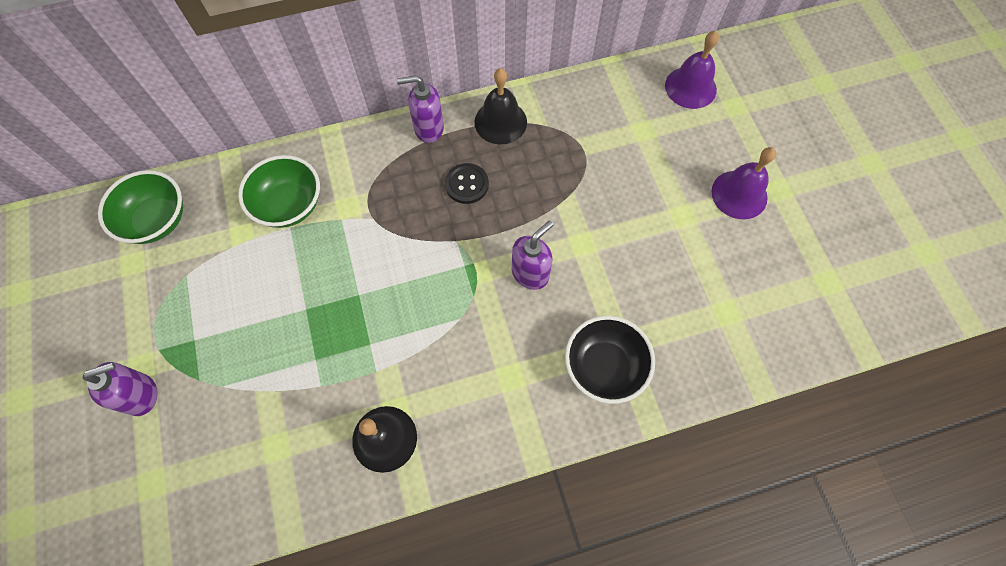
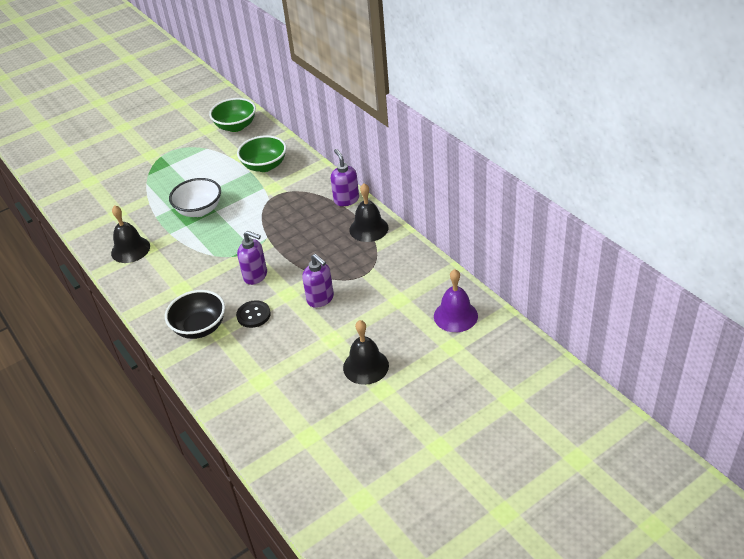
camera: 75 degrees right, 25 degrees down
(142, 395) = (135, 160): purple soap dispenser -> purple soap dispenser (320, 299)
(343, 317) = (199, 210): none -> white bowl
(467, 184) = (311, 229): black button -> black button (253, 315)
(739, 194) = (366, 366): purple bell -> black bell

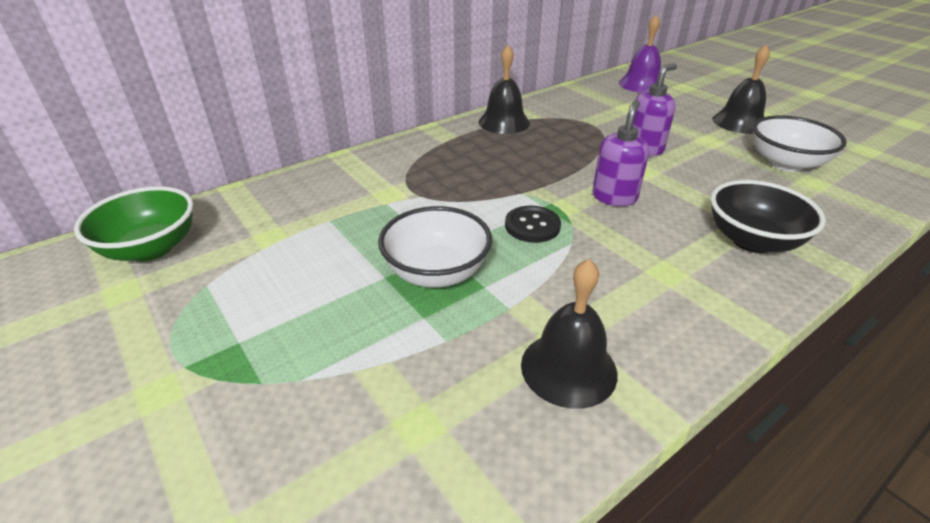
camera: 95 degrees left, 5 degrees down
(253, 315) = (698, 194): black button -> black button (532, 226)
(264, 166) = (321, 205): green bowl -> none
(289, 373) = (785, 163): none -> white bowl
(346, 200) = (440, 136): purple soap dispenser -> none

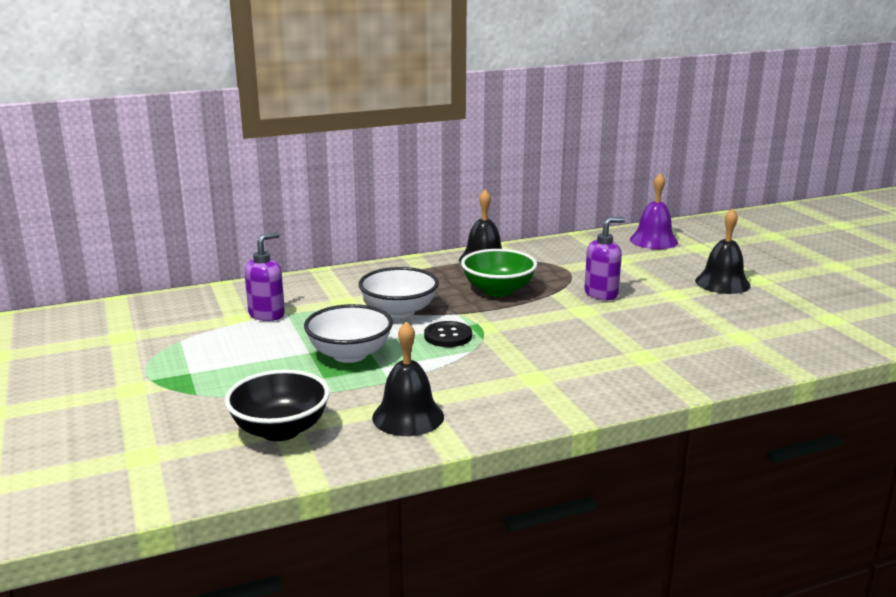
camera: 15 degrees right, 15 degrees down
(151, 248) = (149, 315): green bowl -> green bowl (498, 290)
(614, 197) = (536, 326): purple soap dispenser -> purple soap dispenser (267, 314)
(752, 241) = (630, 368): black bowl -> black bowl (280, 430)
(785, 163) = (730, 320): white bowl -> white bowl (399, 311)

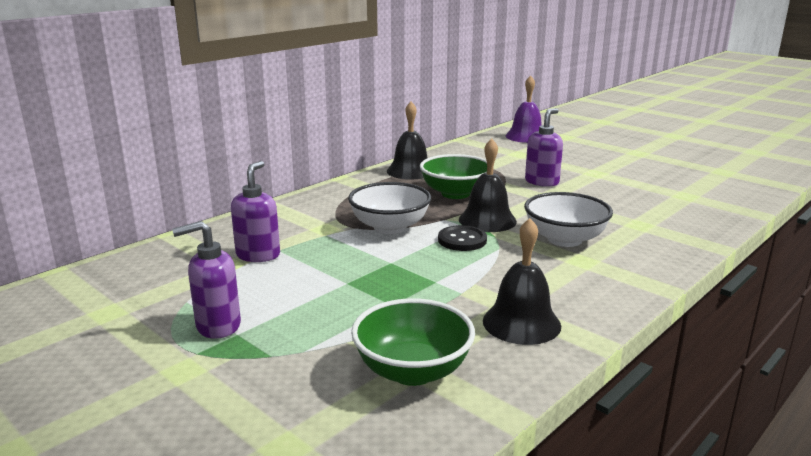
camera: 25 degrees left, 0 degrees up
(182, 364) = (217, 326): none -> purple soap dispenser
(280, 430) = (413, 371): black bowl -> green bowl
(350, 354) = (391, 276): white bowl -> white bowl (564, 239)
(722, 283) = (617, 159): black bell -> black bell (487, 220)

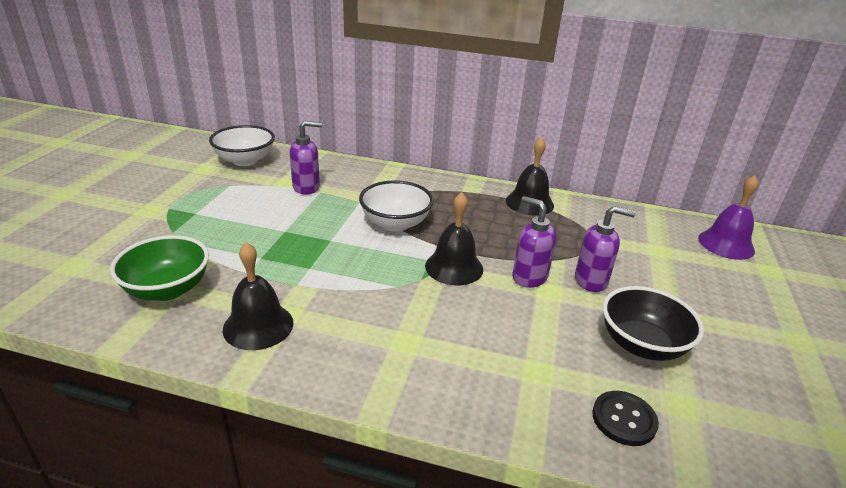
camera: 60 degrees right, 10 degrees up
(217, 326) = (202, 204): purple soap dispenser -> purple soap dispenser (529, 277)
(455, 193) = (500, 237): green bowl -> none
(462, 240) = (398, 263): black button -> black button (624, 419)
(564, 239) = (448, 322): white bowl -> white bowl (245, 160)
(624, 189) = (642, 345): none -> black bowl

